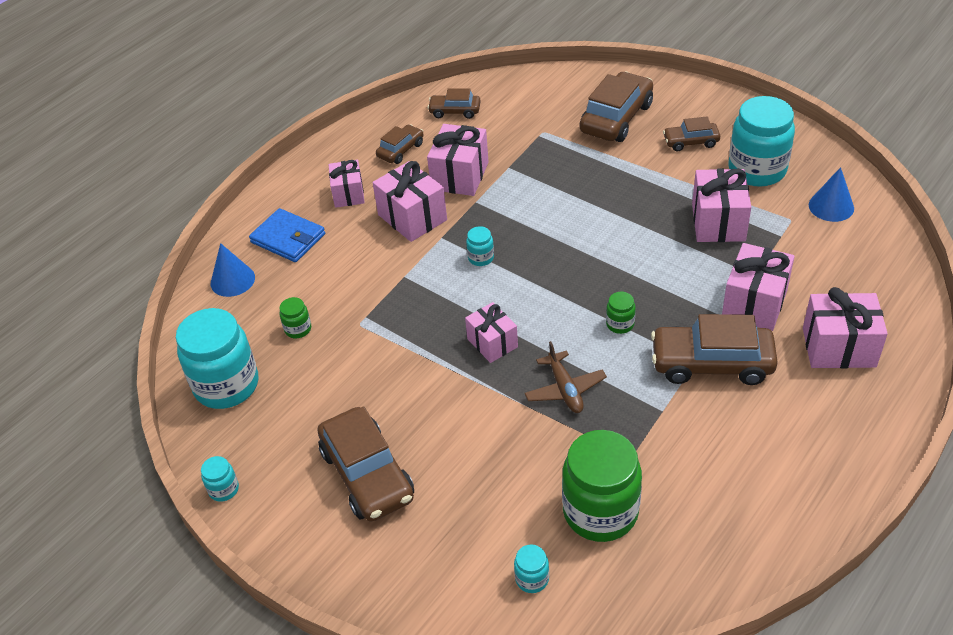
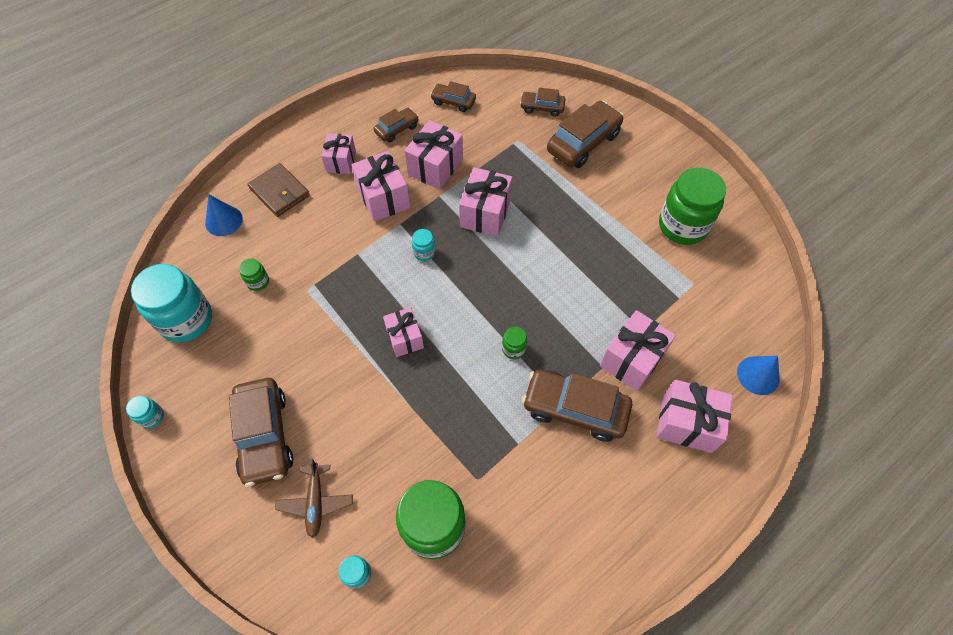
camera: 10 degrees right, 15 degrees up
(288, 238) = (280, 192): blue wallet -> brown wallet
(565, 389) = (447, 400): brown plane -> brown plane (316, 502)
(691, 142) = (637, 183): brown car -> brown car (542, 107)
(718, 222) = (631, 270): pink gift -> pink gift (485, 213)
(757, 170) = (683, 226): turquoise jar -> green jar
(831, 206) = (732, 279): blue cone -> blue cone (758, 375)

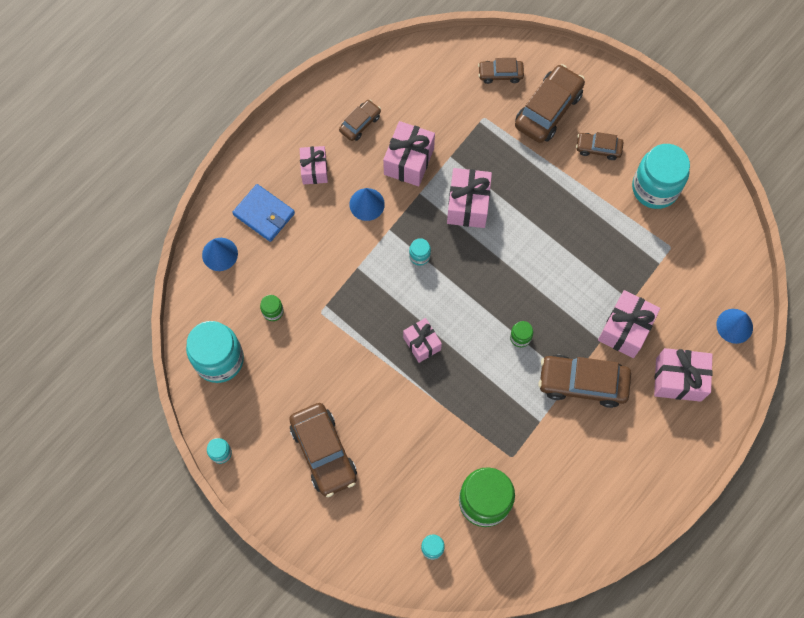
camera: 10 degrees left, 10 degrees up
(280, 192) = (264, 214): brown wallet -> blue wallet
(316, 502) = (383, 499): brown plane -> none
(383, 198) = (367, 204): pink gift -> blue cone
(453, 102) = (409, 81): brown car -> brown car (598, 148)
(683, 226) = (655, 188): green jar -> turquoise jar

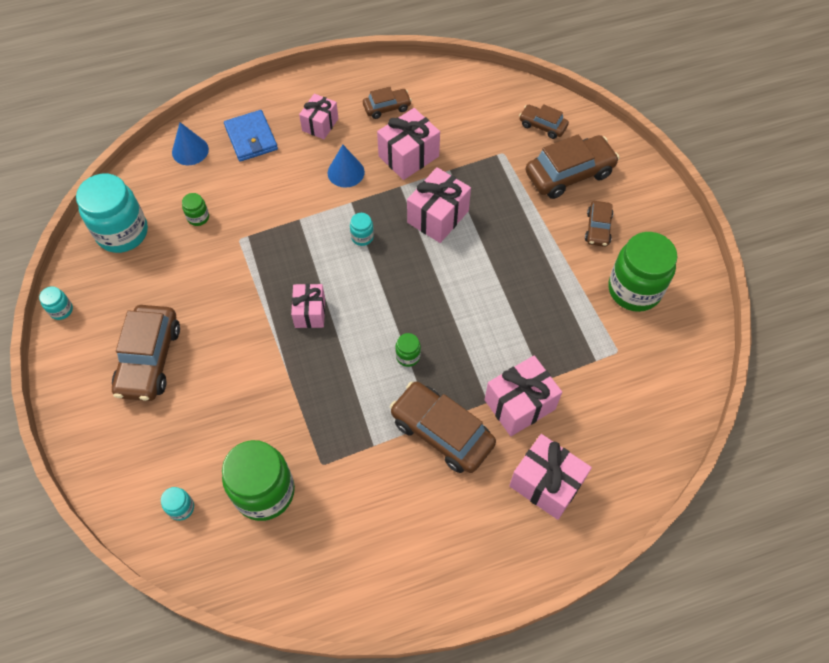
camera: 30 degrees right, 10 degrees down
(598, 148) = (598, 228): brown car -> brown car turned 120 degrees counterclockwise
(655, 188) = (634, 290): turquoise jar -> green jar
(734, 326) = (641, 462): blue cone -> none

